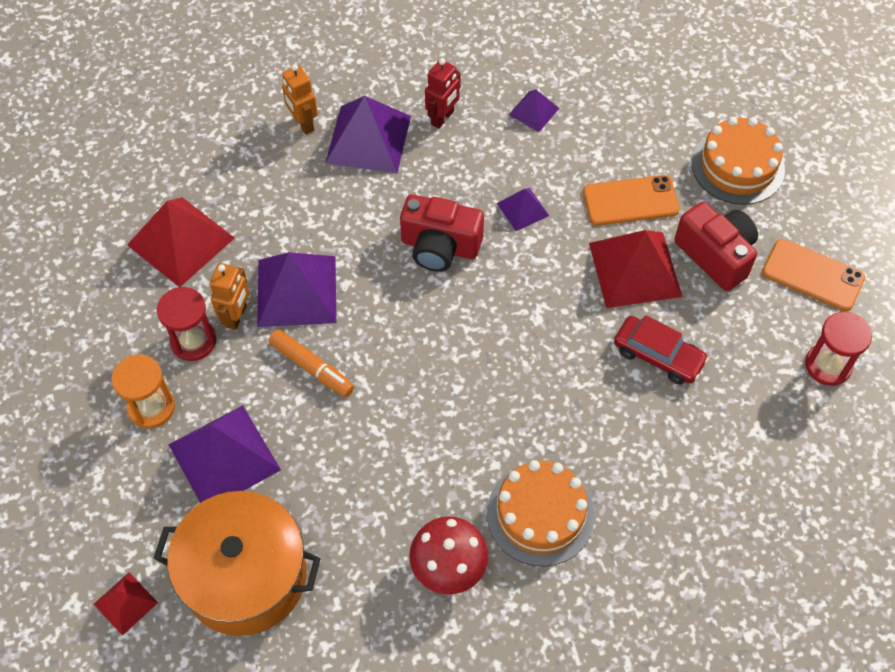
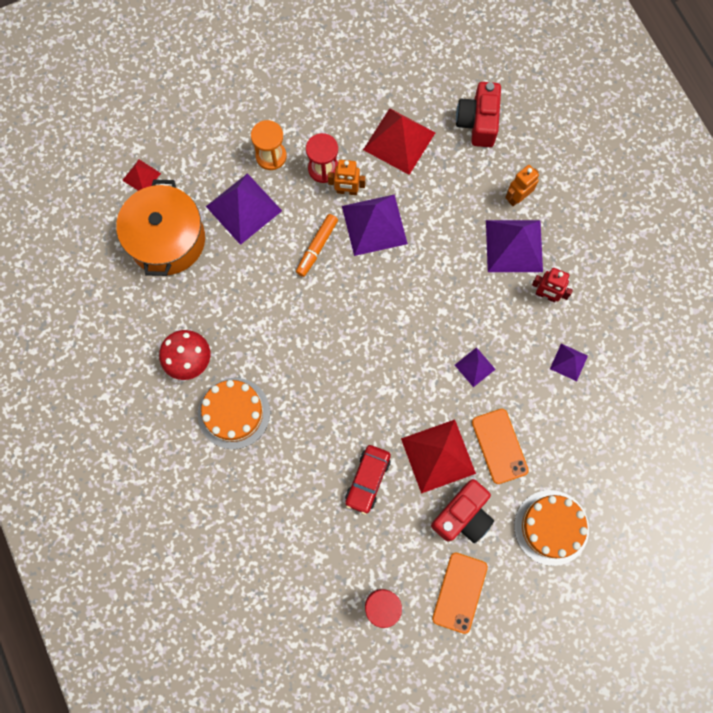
camera: 80 degrees right, 15 degrees up
(440, 247) = (429, 313): red camera -> red camera (478, 122)

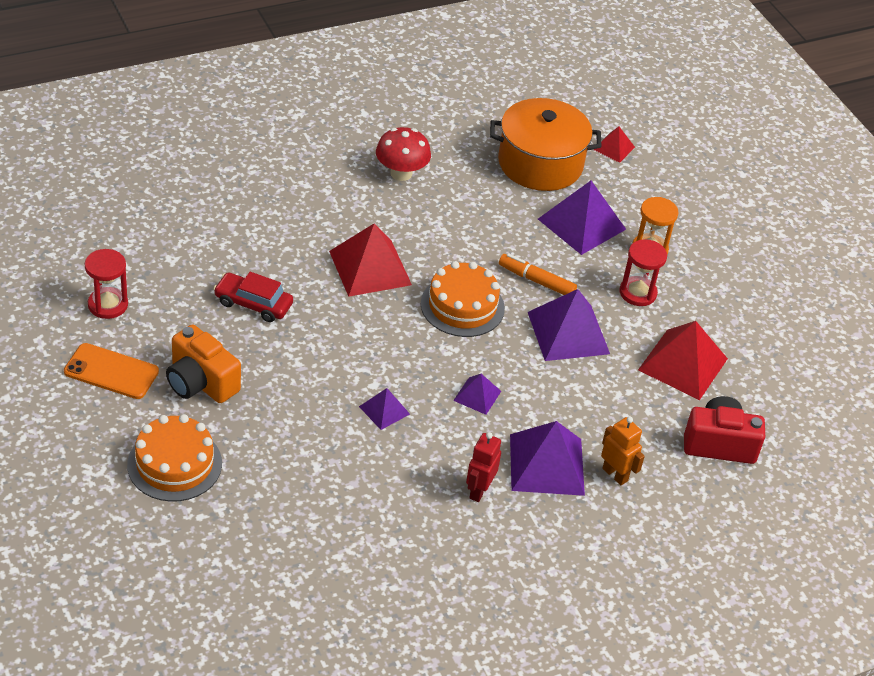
camera: 85 degrees right, 30 degrees down
(234, 413) = (340, 203): orange cake -> orange cake (462, 306)
(347, 191) = (610, 311): orange robot -> none
(438, 456) = (275, 367): red pyramid -> red pyramid (370, 268)
(463, 516) = (200, 382): red camera -> orange camera
(499, 446) = (282, 424): orange phone -> none
(568, 362) = (387, 504): purple pyramid -> purple pyramid (477, 395)

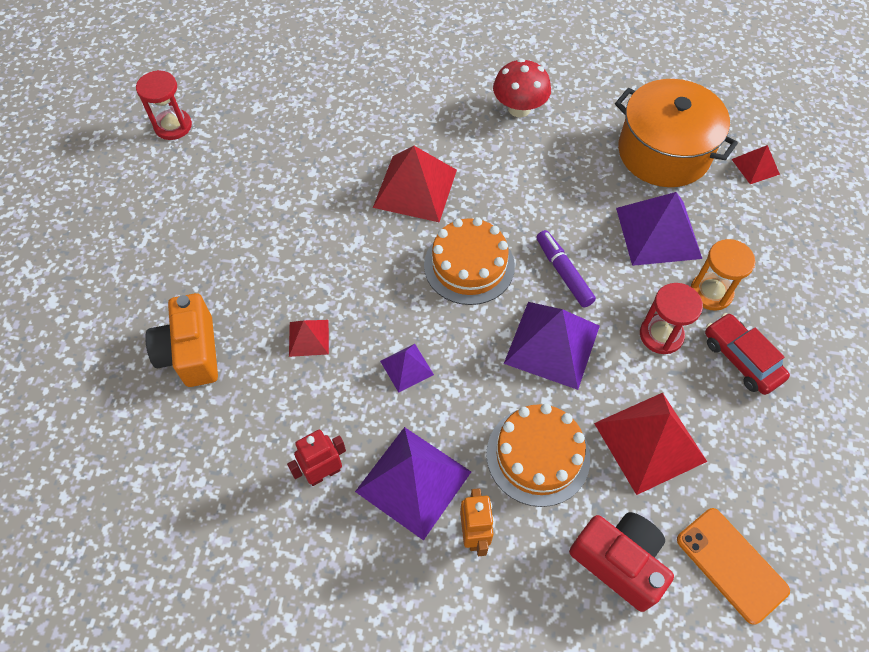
camera: 40 degrees right, 15 degrees up
(111, 372) = (122, 187): orange phone -> orange phone (731, 564)
(174, 464) = (93, 298): orange cake -> orange cake (538, 455)
(200, 382) = (180, 231): orange camera -> orange camera (191, 353)
(253, 303) = (286, 177): red car -> red car (741, 359)
(384, 410) = (309, 338): purple pyramid -> red pyramid
(536, 281) = (563, 272): orange marker -> purple marker

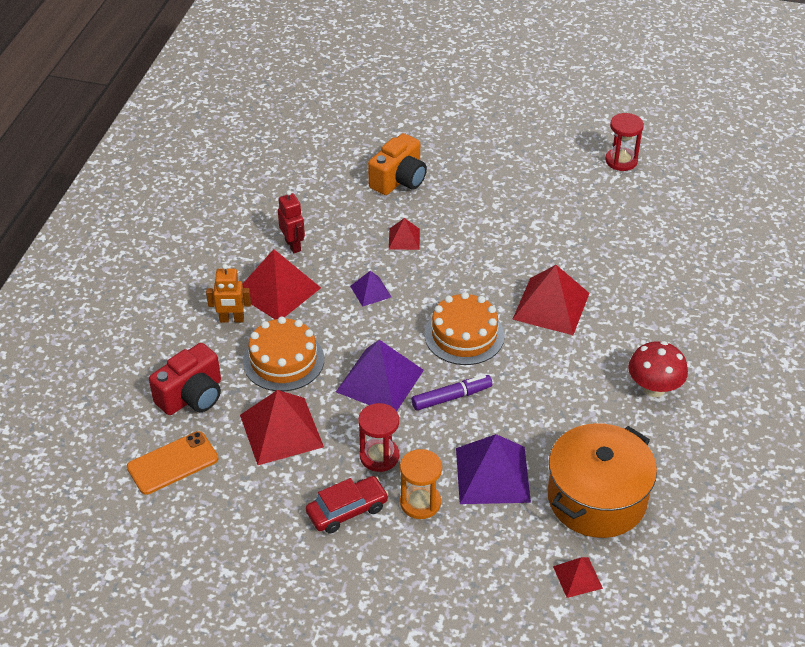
camera: 95 degrees right, 15 degrees down
(191, 353) = (399, 180): orange camera -> orange camera turned 135 degrees clockwise
(413, 481) = (277, 290): purple pyramid -> red pyramid

